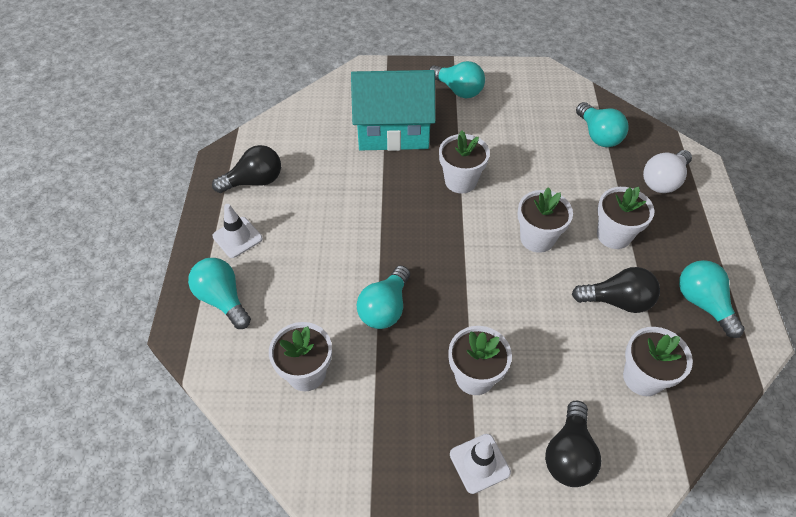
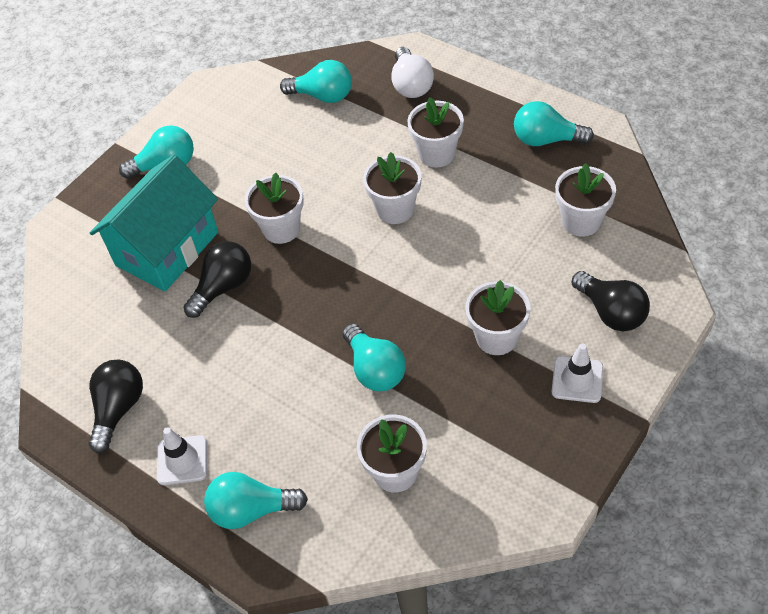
camera: 50 degrees left, 0 degrees up
(617, 301) = (501, 193): black light bulb -> black light bulb (223, 287)

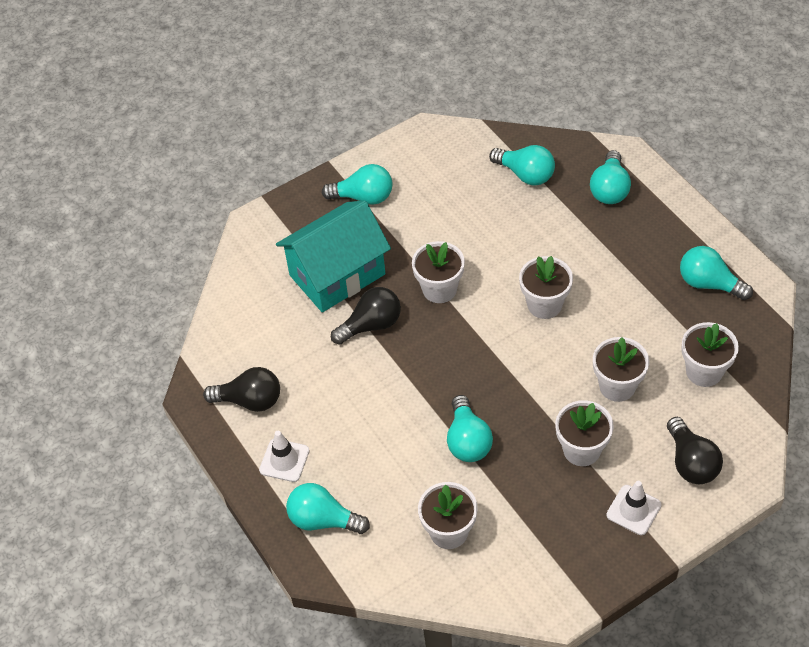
camera: 20 degrees right, 0 degrees up
(119, 409) = (250, 400): black light bulb -> black light bulb turned 60 degrees clockwise
(411, 85) = (609, 189): white light bulb -> turquoise light bulb
(436, 154) = (603, 264): white flower pot -> white flower pot (617, 386)

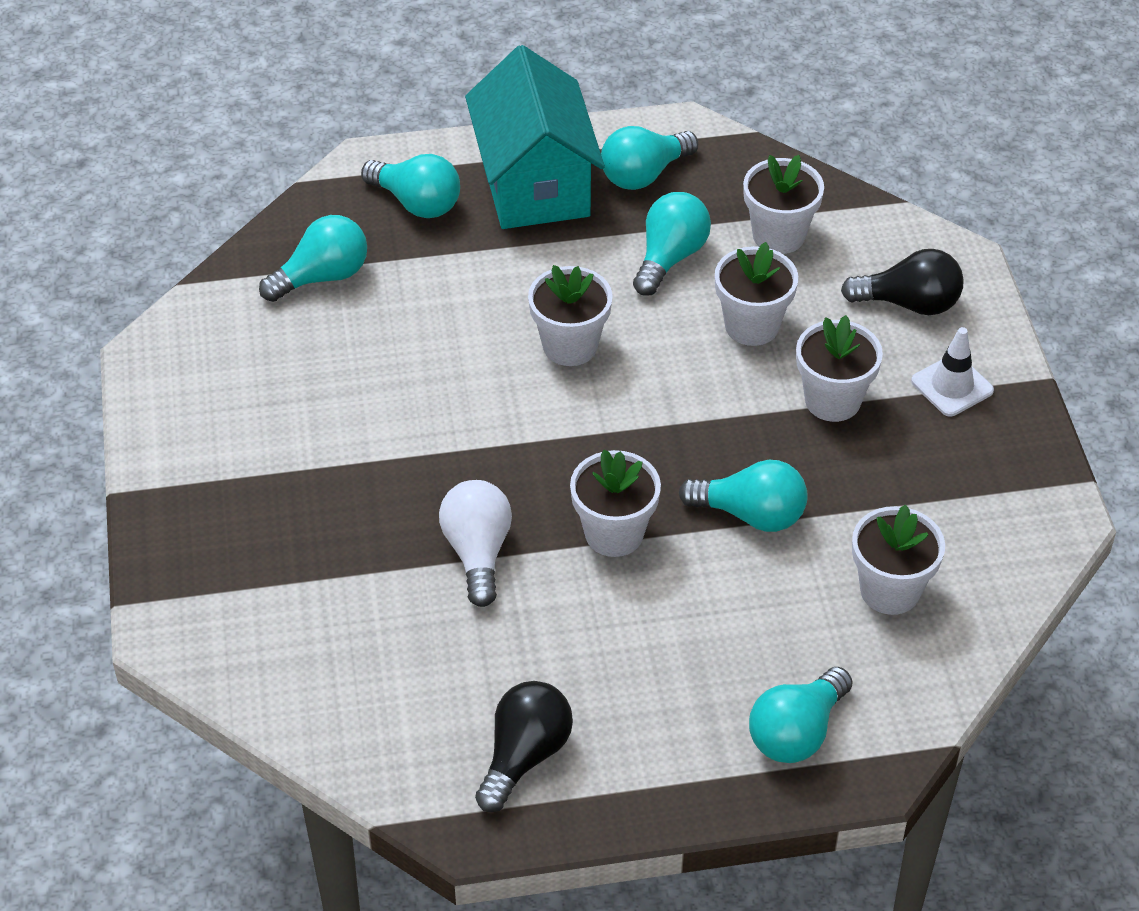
camera: 70 degrees left, 5 degrees down
(284, 460) = (664, 747): white traffic cone -> none
(337, 275) = (352, 561): turquoise house -> turquoise house (534, 183)
(363, 197) = (221, 475): turquoise light bulb -> turquoise light bulb (670, 257)
(371, 325) = (477, 552): black light bulb -> white light bulb
(439, 289) = (465, 449): white flower pot -> white flower pot (614, 533)

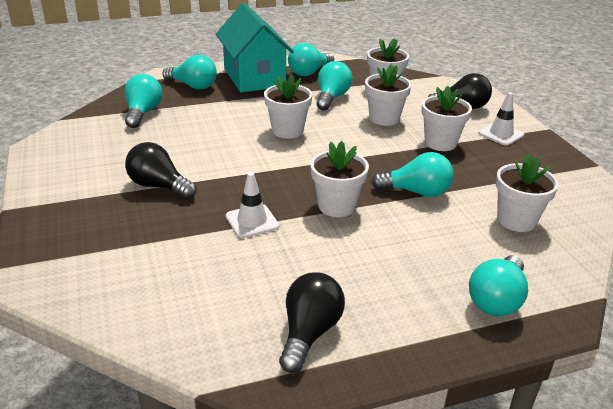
camera: 10 degrees left, 15 degrees down
(322, 277) = (143, 113): turquoise light bulb -> turquoise light bulb turned 45 degrees counterclockwise
(342, 464) = (159, 186): none -> black light bulb
(477, 552) = (252, 221): white light bulb -> white traffic cone

